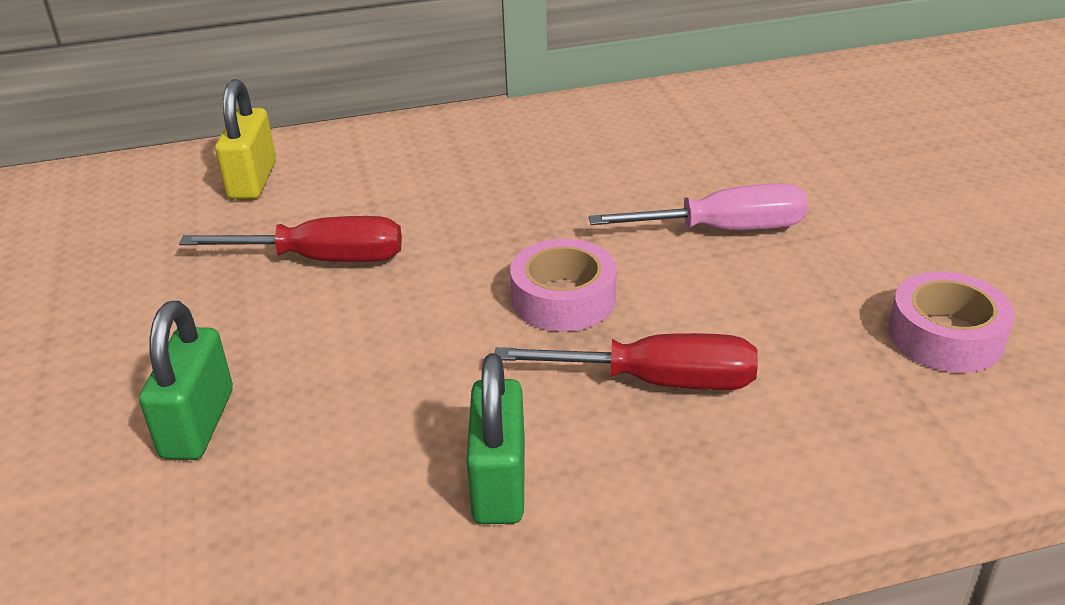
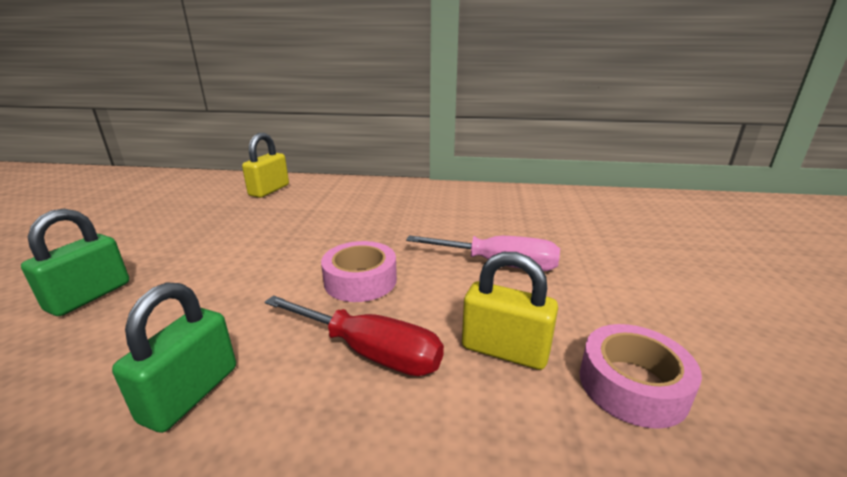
camera: 20 degrees right, 10 degrees down
(322, 259) = (257, 230): red screwdriver -> none
(802, 337) = (504, 350): none -> yellow padlock

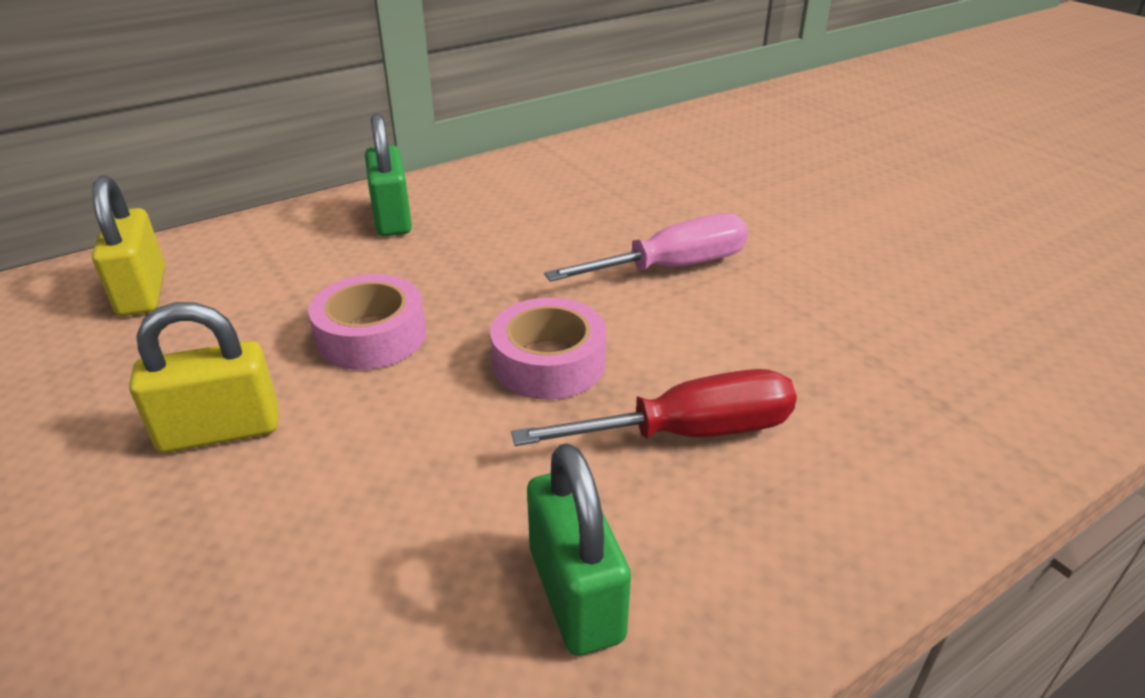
camera: 40 degrees left, 10 degrees up
(89, 296) = (156, 609): green padlock -> green padlock (392, 218)
(504, 350) = (800, 358): yellow padlock -> yellow padlock (220, 431)
(632, 385) = (923, 333): pink tape -> pink tape (371, 336)

